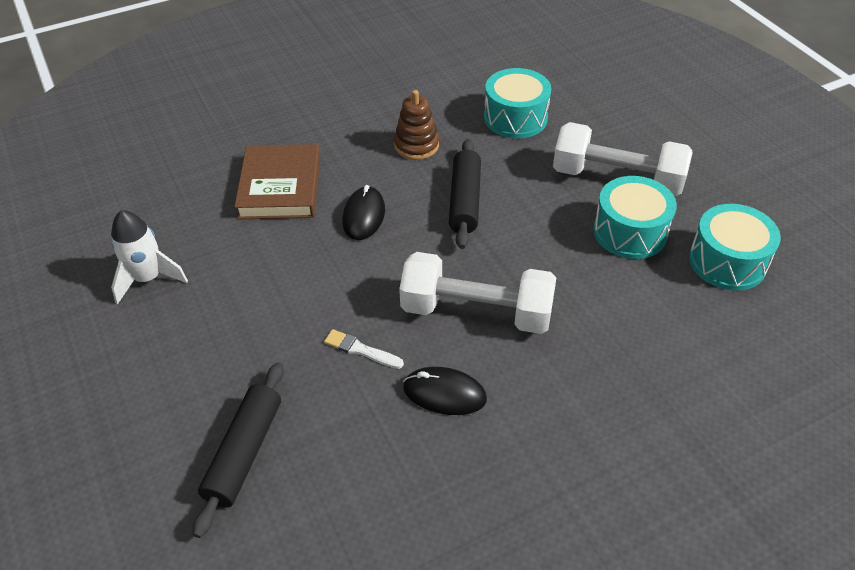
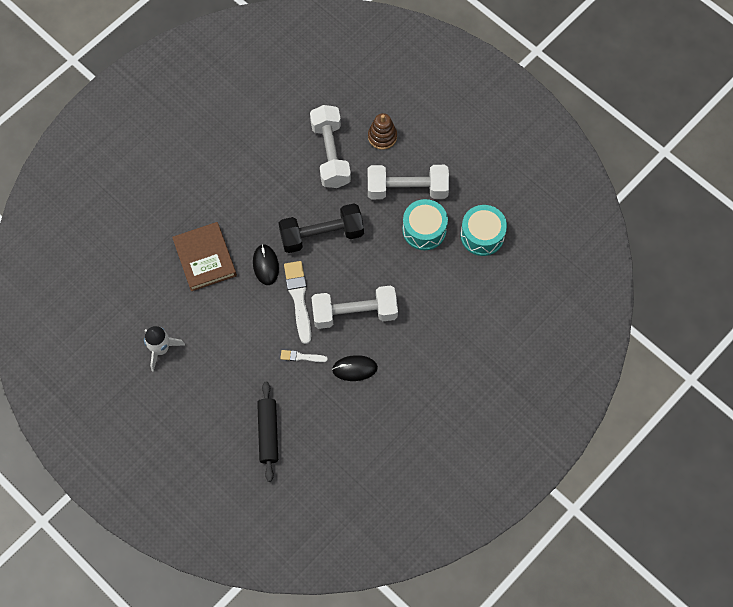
camera: 20 degrees left, 20 degrees up
(394, 269) = (298, 298): none -> white brush
(416, 145) = (275, 198): brown stacking toy -> brown stacking toy (382, 136)
(465, 201) = (322, 235): black rolling pin -> black dumbbell
(515, 118) = (330, 154): turquoise drum -> white dumbbell

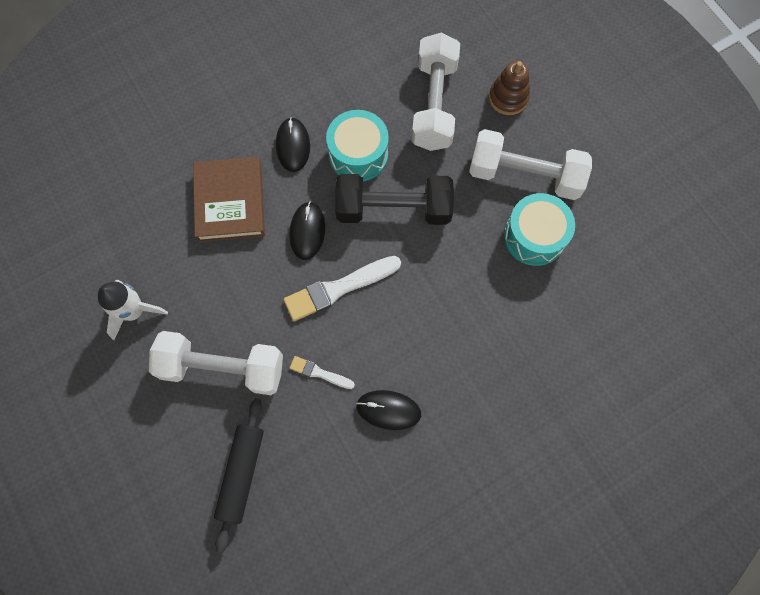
camera: 15 degrees right, 5 degrees up
(237, 208) = (293, 146): none -> black mouse
(298, 298) = (338, 289): white brush -> white brush turned 120 degrees counterclockwise
(354, 313) = (409, 329): white dumbbell -> white dumbbell (223, 367)
(482, 235) = (613, 264): turquoise drum -> turquoise drum (358, 154)

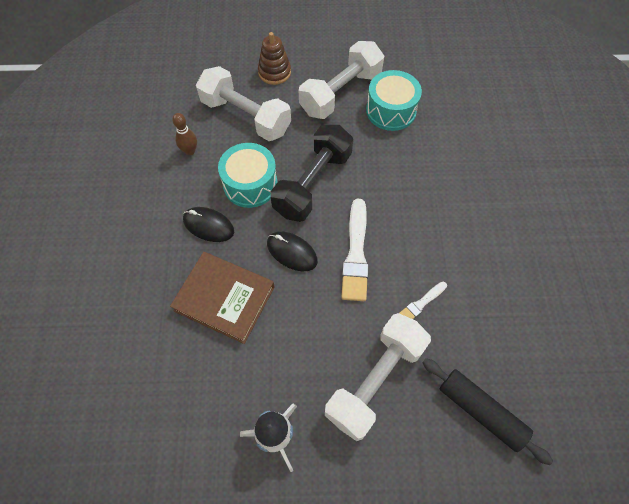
camera: 60 degrees left, 10 degrees down
(362, 81) = (190, 151): none -> brown bowling pin
(388, 410) = (477, 269): black mouse -> none

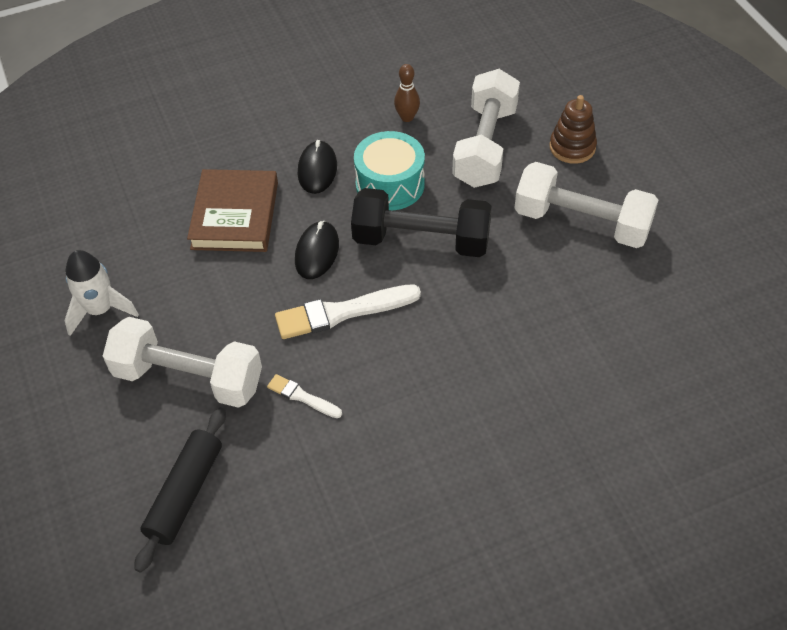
camera: 70 degrees right, 10 degrees down
(391, 110) = (585, 284): turquoise drum -> none

